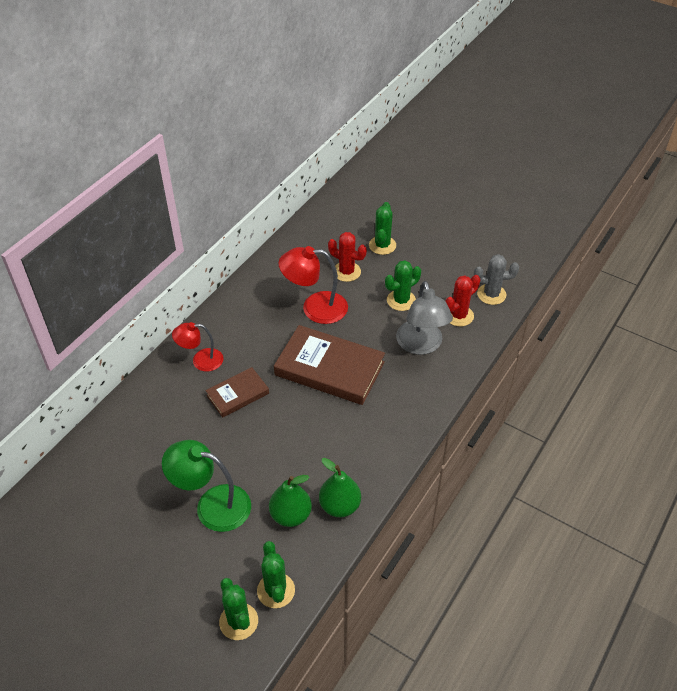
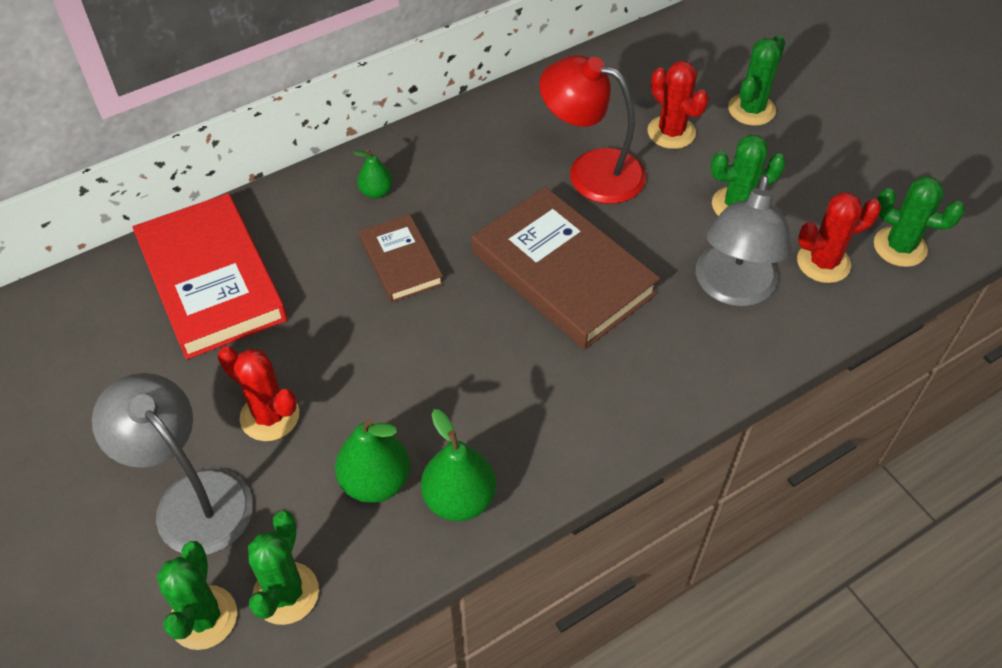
camera: 25 degrees right, 5 degrees up
(133, 445) = (211, 281): none -> red book
(194, 564) = (192, 497): none -> grey lamp
(201, 360) = (376, 192): red lamp -> green pear
(212, 505) = (270, 416): green lamp -> red cactus
(237, 394) = (401, 262): brown book -> brown book turned 75 degrees clockwise
(491, 294) = (900, 247): grey cactus -> green cactus

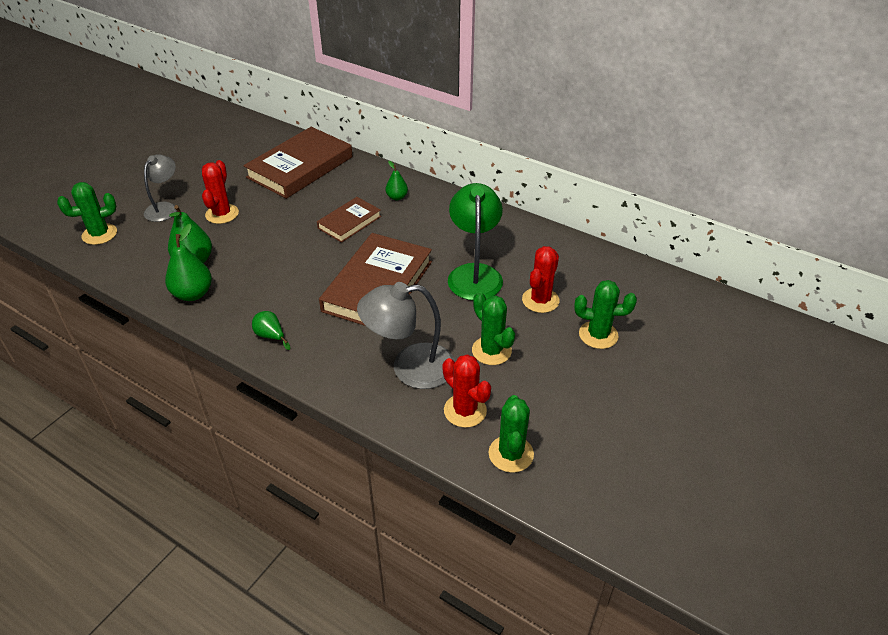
camera: 65 degrees right, 10 degrees down
(192, 497) = (165, 208): grey lamp -> grey lamp, size x0.65
(211, 281) = (300, 167): red book -> brown book
(286, 593) = (118, 254): green cactus -> none
(591, 171) = (474, 274): red lamp -> green lamp
(606, 420) = (270, 336): none -> green pear

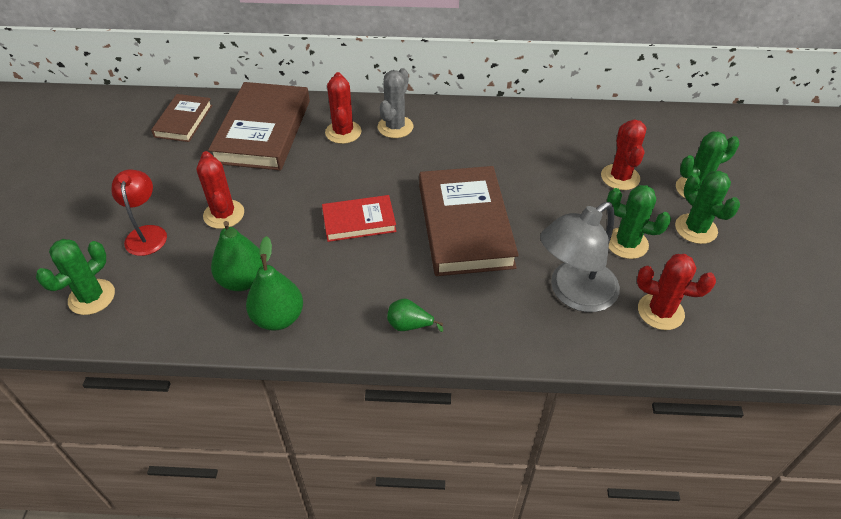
camera: 30 degrees left, 5 degrees up
(165, 208) = (147, 233): grey lamp -> red lamp
(305, 253) = (359, 221): none -> red book
(349, 222) = (373, 170): brown book -> brown book (183, 121)
(355, 187) = (343, 132): none -> red cactus
(397, 197) = (395, 127): green pear -> grey cactus
(474, 274) = (541, 175): green lamp -> none
(511, 454) = (735, 333): green cactus -> green cactus (696, 229)

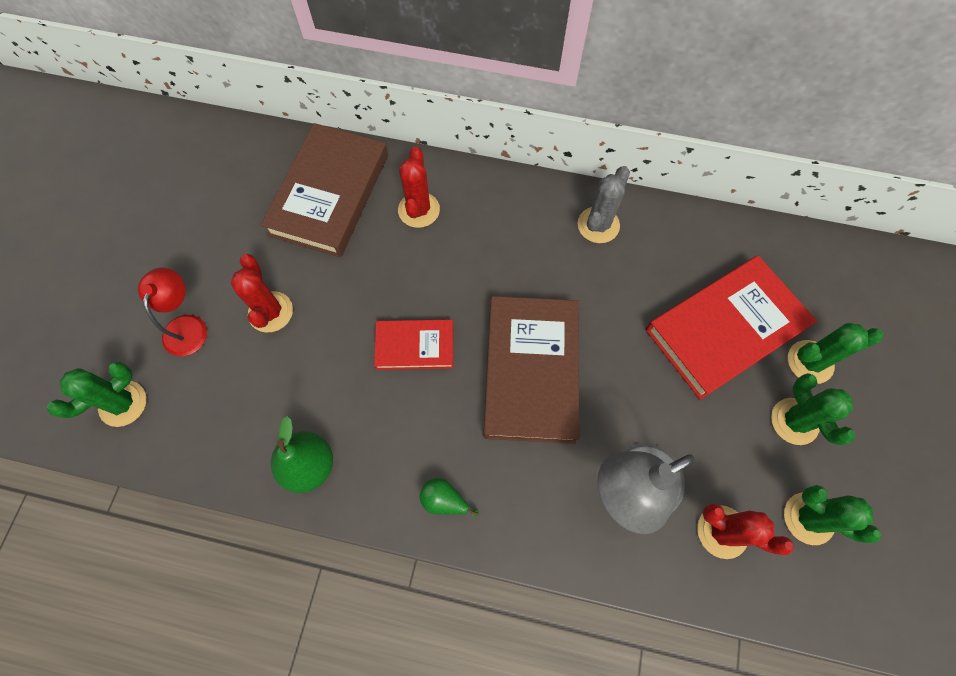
camera: 10 degrees right, 20 degrees up
(183, 121) = (243, 165): brown book -> none
(243, 280) = (279, 408): green pear -> none
(395, 127) = (479, 211): grey cactus -> grey cactus (598, 225)
(620, 177) = (725, 329): red cactus -> red book
(626, 243) = (708, 429): green cactus -> green cactus (808, 518)

